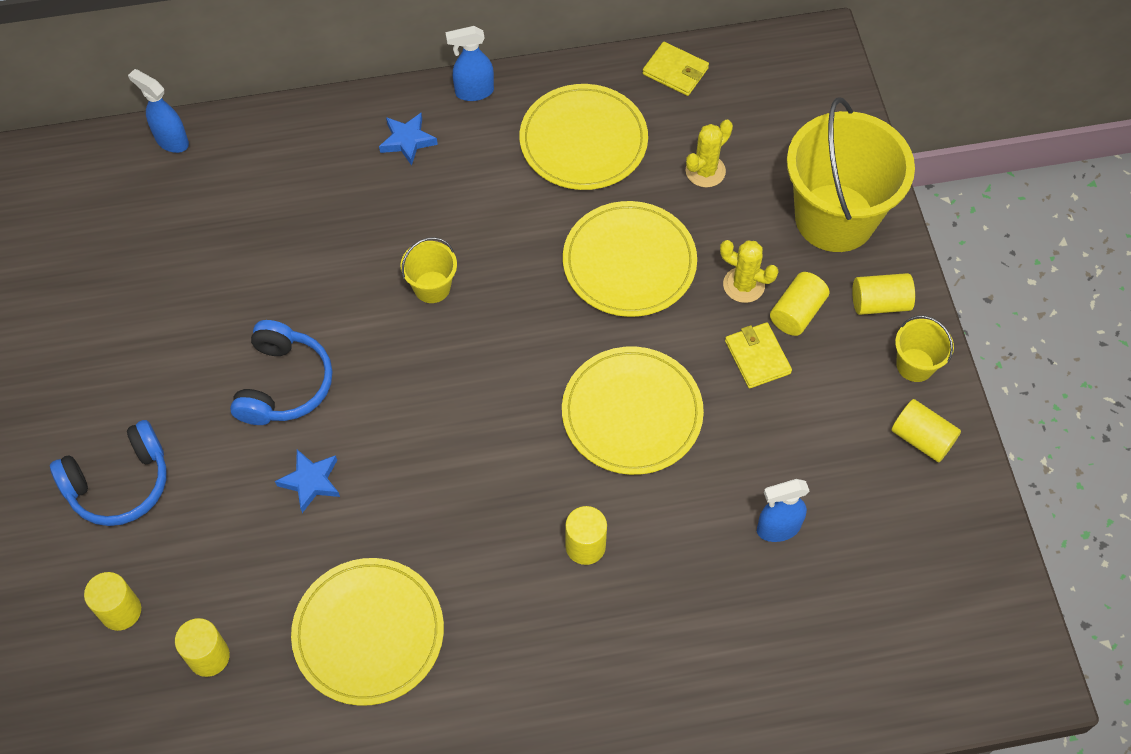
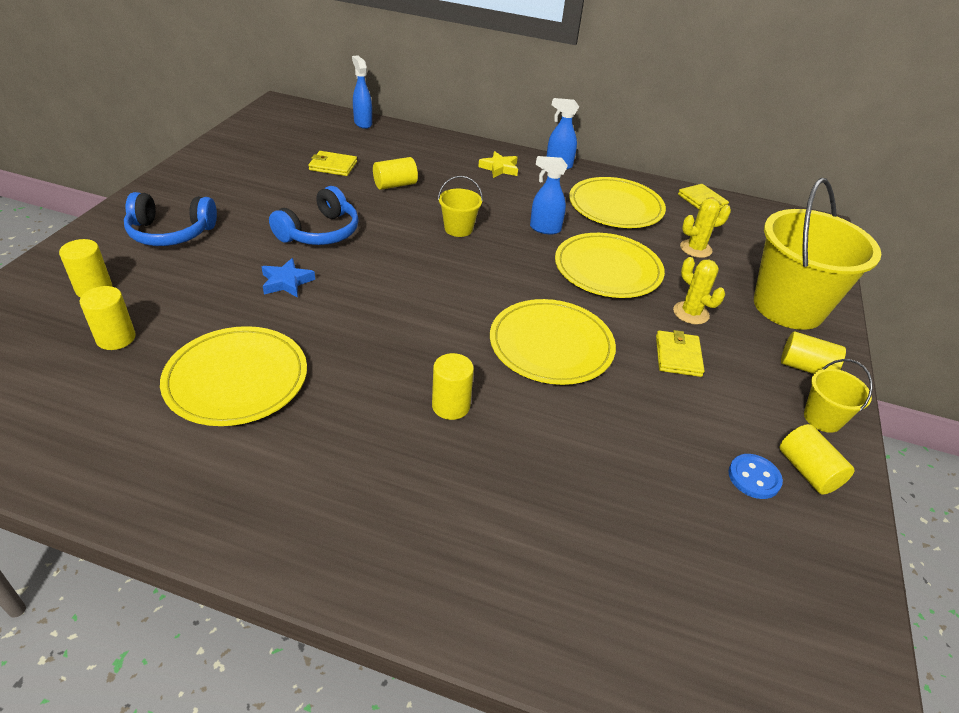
camera: 25 degrees right, 20 degrees down
(204, 255) = (333, 166): none -> yellow wallet
(407, 141) = (499, 168): blue star -> yellow star
(777, 528) = (629, 472): blue spray bottle -> blue spray bottle (544, 229)
(797, 313) = (727, 345): yellow cylinder -> yellow cylinder (395, 185)
(880, 473) = (754, 477): none -> blue button

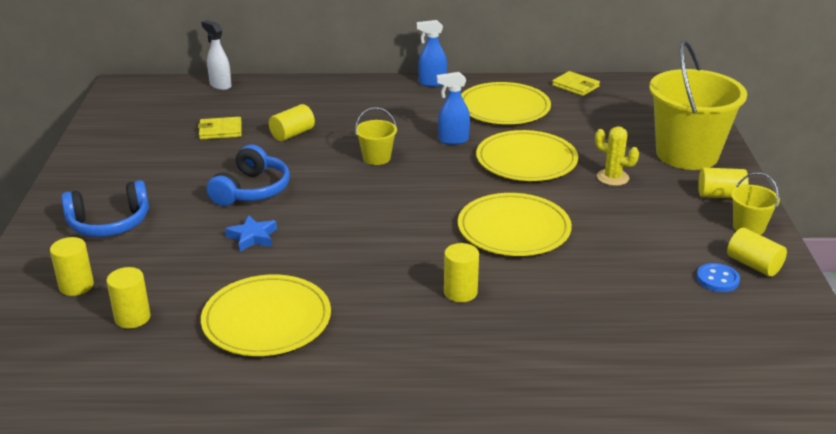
camera: 15 degrees left, 10 degrees down
(363, 123) = (220, 85): blue spray bottle -> white spray bottle
(499, 168) = (380, 98): yellow star -> none
(678, 356) = (619, 211): yellow wallet -> none
(695, 249) = (590, 127): yellow cactus -> none

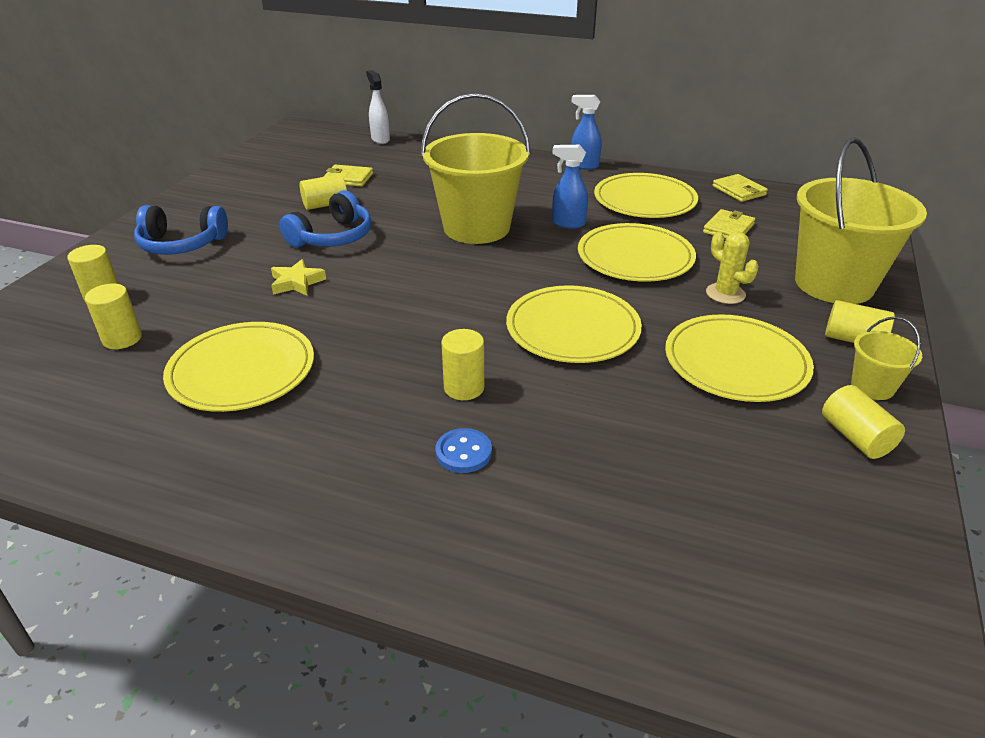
camera: 20 degrees right, 5 degrees up
(252, 237) = (296, 282): blue star -> yellow star
(292, 134) = (412, 192): yellow cylinder -> yellow cylinder (325, 205)
(376, 158) = (476, 228): yellow bucket -> yellow bucket, size x2.24
(585, 122) = (728, 228): none -> yellow wallet
(648, 229) = (736, 362): none -> yellow plate
(717, 279) = (794, 445): blue button -> blue button (463, 452)

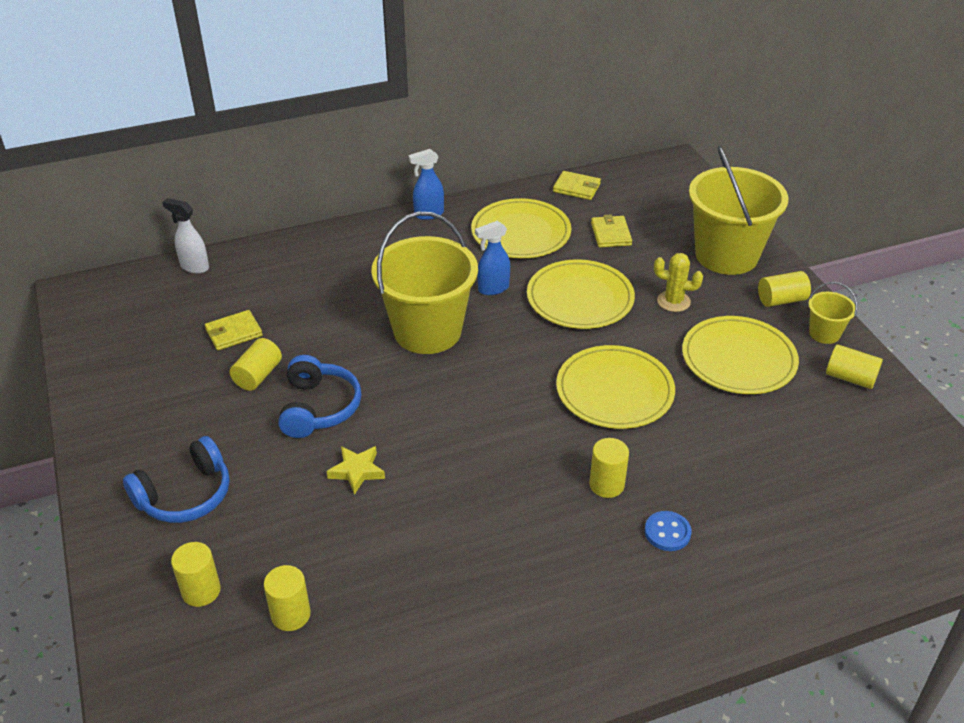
camera: 40 degrees left, 5 degrees up
(242, 370) = (435, 575): yellow plate -> none

